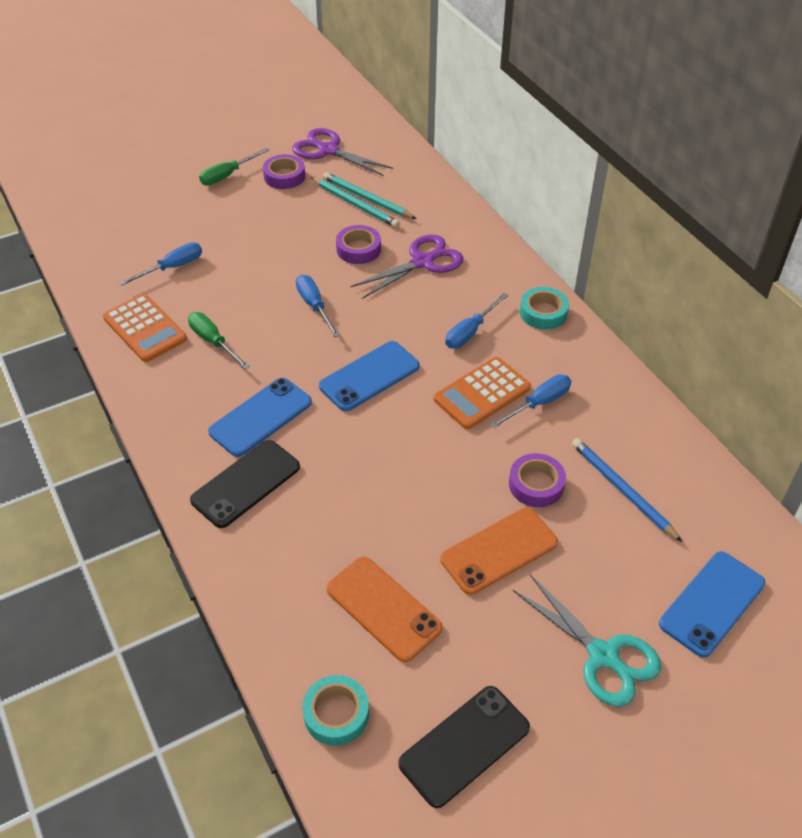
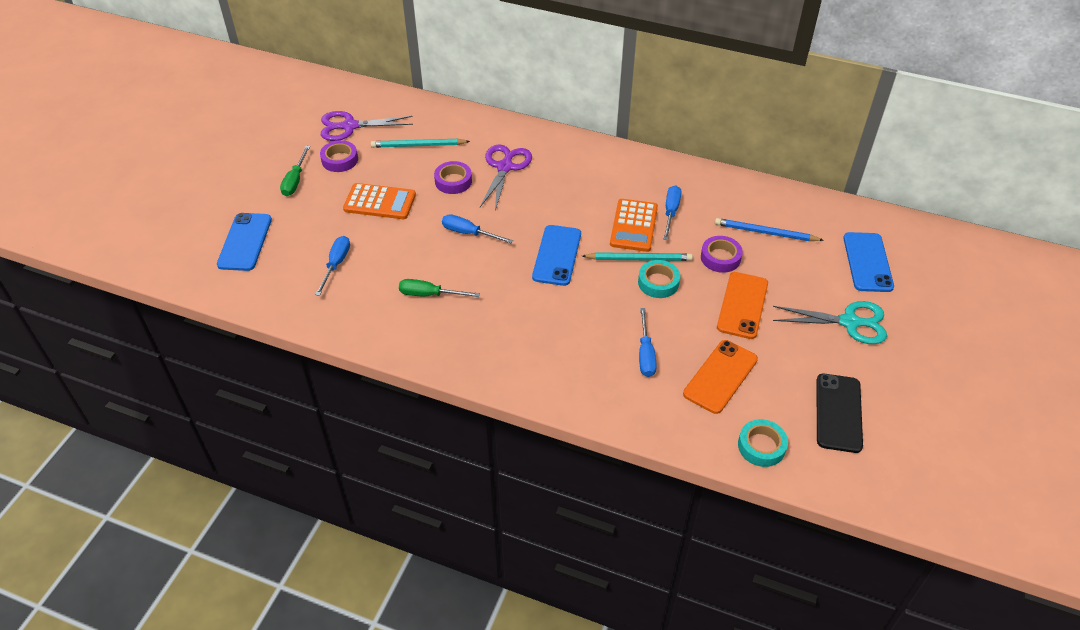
camera: 40 degrees left, 0 degrees up
(145, 329) = (369, 315): orange calculator -> orange calculator (380, 202)
(246, 483) = (560, 364): black phone -> none
(261, 417) = (520, 320): blue phone -> blue phone (245, 242)
(355, 204) = (415, 153): turquoise pencil -> turquoise pencil (639, 259)
(383, 608) = (720, 376): orange phone -> orange phone turned 60 degrees counterclockwise
(470, 332) = (584, 194): blue screwdriver -> blue screwdriver (645, 354)
(543, 313) = (613, 158): turquoise tape -> turquoise tape (658, 282)

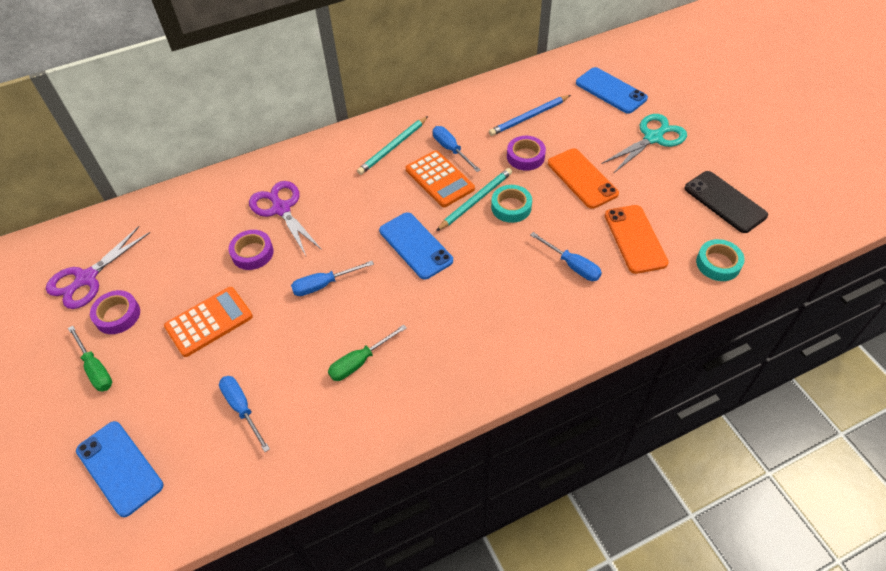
camera: 45 degrees left, 5 degrees up
(418, 145) = (179, 247): turquoise pencil -> turquoise pencil (393, 147)

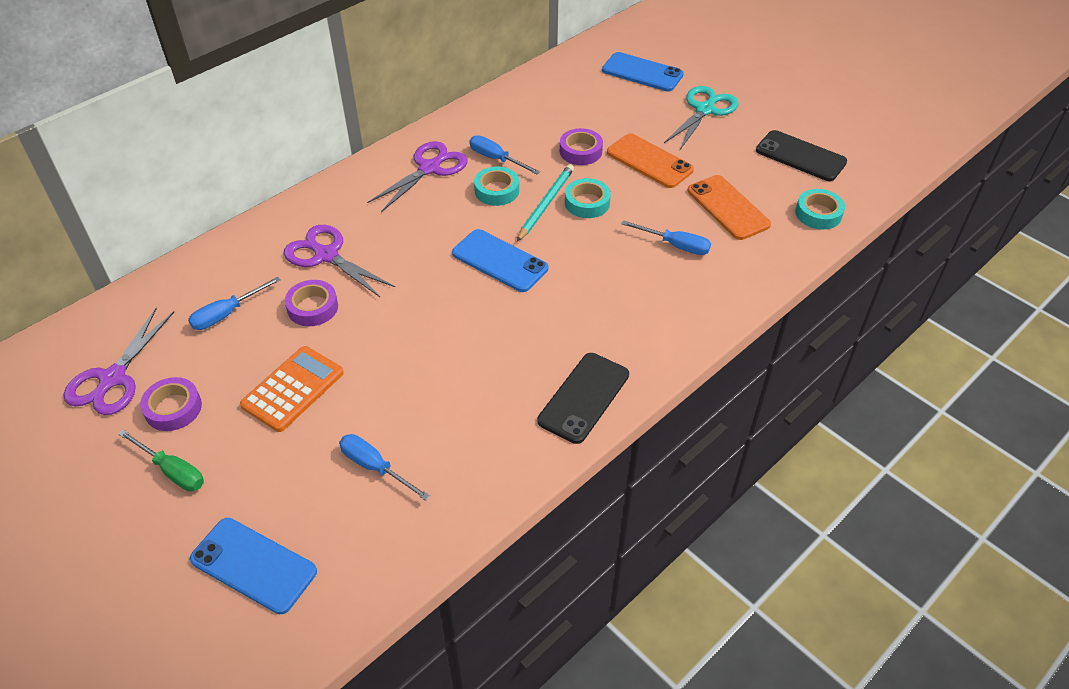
camera: 20 degrees left, 5 degrees down
(324, 285) = (413, 321): blue screwdriver -> blue screwdriver (227, 314)
(360, 362) = (489, 388): green screwdriver -> none
(393, 147) = (429, 168): turquoise pencil -> purple scissors
(433, 391) = (583, 397): none -> black phone
(439, 179) = (496, 190): orange calculator -> turquoise tape
(529, 117) = (567, 112): blue pencil -> none

